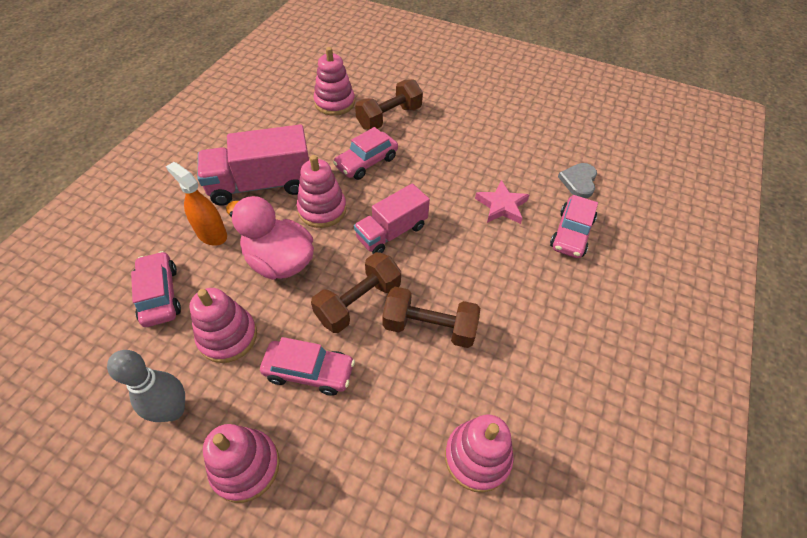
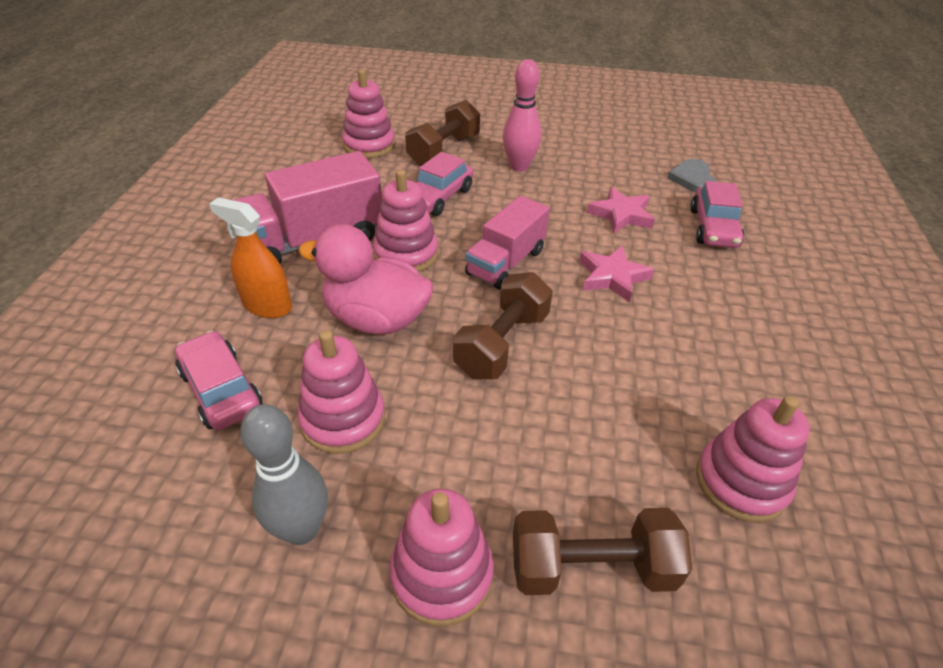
camera: 15 degrees left, 10 degrees down
(309, 371) = (476, 435): pink car -> none
(429, 327) = (604, 353): brown dumbbell -> brown dumbbell (591, 568)
(441, 144) = (519, 166): none -> pink bowling pin
(466, 262) = (612, 277): none -> pink star

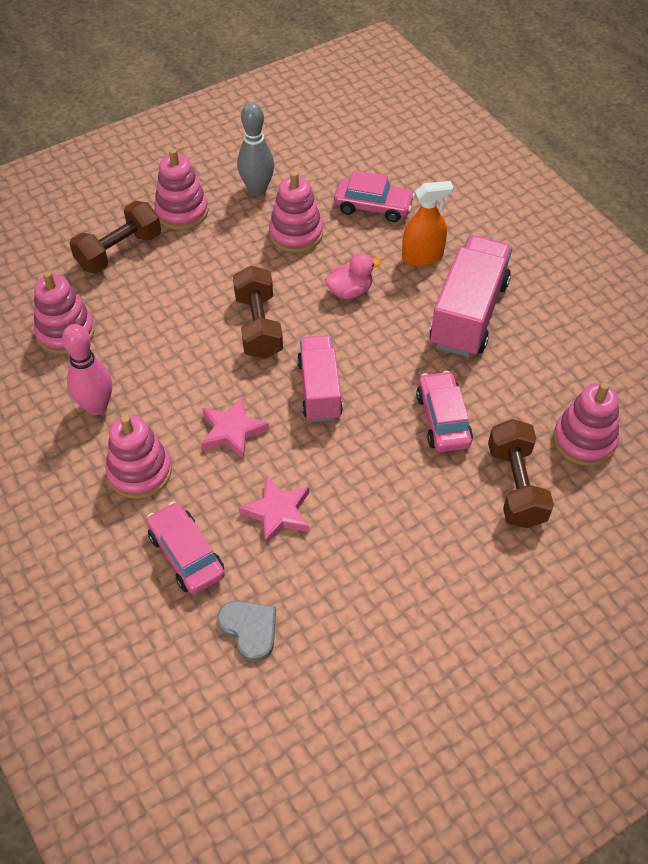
camera: 140 degrees right, 10 degrees up
(376, 319) = (350, 291): pink duck -> pink duck, size x0.56
(406, 254) = (394, 348): pink stacking toy -> pink stacking toy (139, 472)
(519, 166) = (425, 515): pink bowling pin -> pink bowling pin (96, 406)

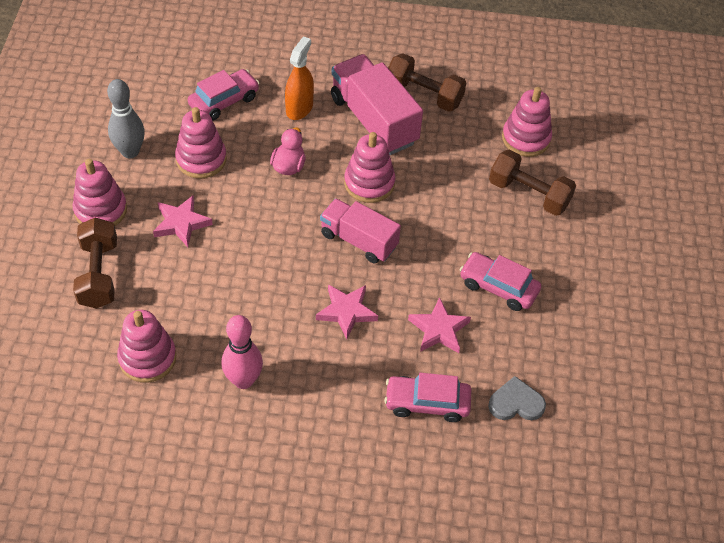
camera: 55 degrees left, 0 degrees up
(139, 472) = (331, 389): pink stacking toy -> pink stacking toy (369, 183)
(217, 265) = (181, 223): none -> pink star
(258, 326) = (266, 237): brown dumbbell -> brown dumbbell (424, 95)
(443, 419) = (446, 193): pink car -> pink car (498, 287)

